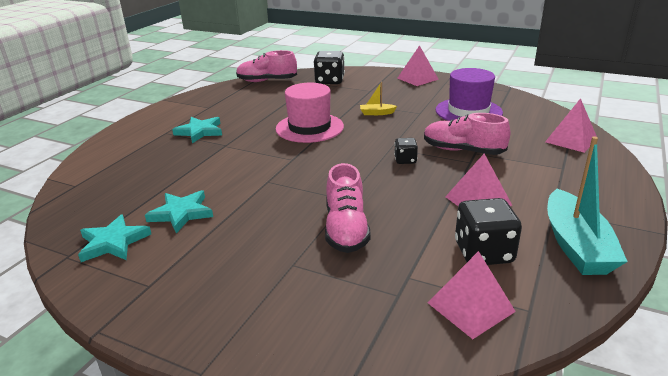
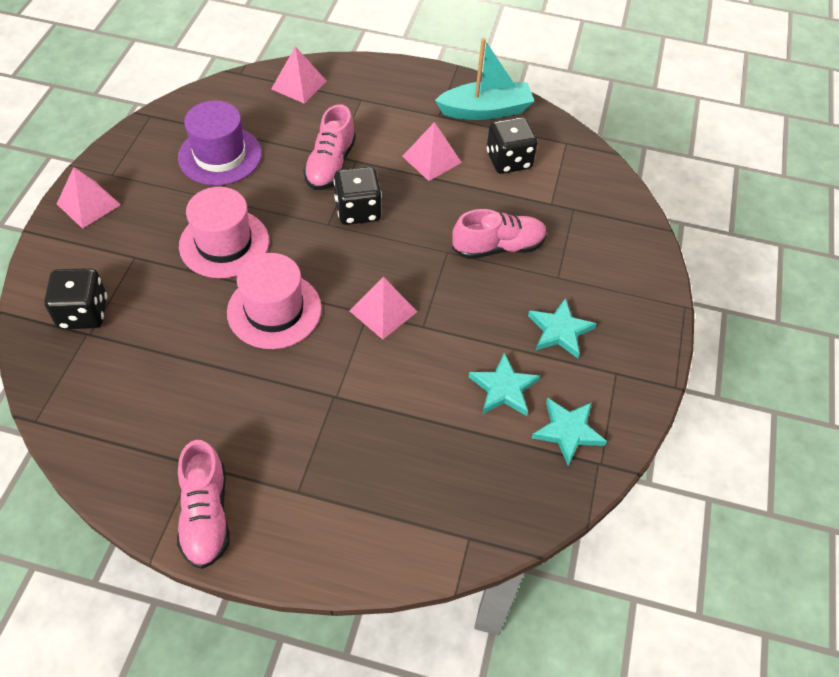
camera: 105 degrees left, 25 degrees up
(200, 132) = (292, 443): turquoise star -> turquoise star (560, 331)
(267, 81) = (70, 407): pink shoe -> pink shoe (206, 515)
(376, 113) = (224, 243): yellow boat -> pink hat
(405, 160) = (358, 210): black dice -> black dice, size x1.83
(470, 307) = (573, 171): pink pyramid -> pink pyramid (383, 311)

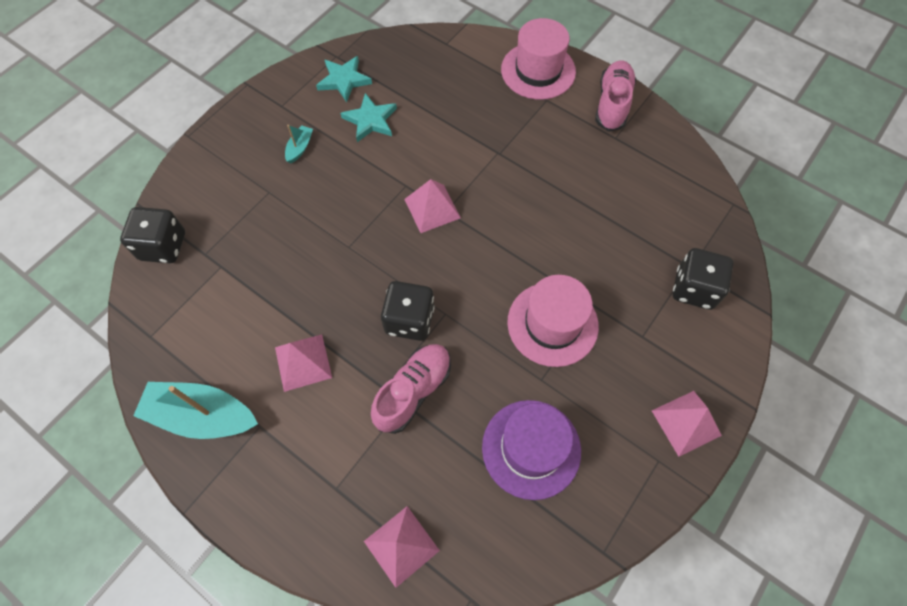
camera: 155 degrees left, 10 degrees up
(274, 310) = (524, 238): pink hat -> pink hat (538, 71)
(498, 247) = (300, 236): pink shoe -> none
(508, 160) = (225, 333): black dice -> black dice (163, 246)
(560, 331) = (300, 148): turquoise star -> turquoise boat

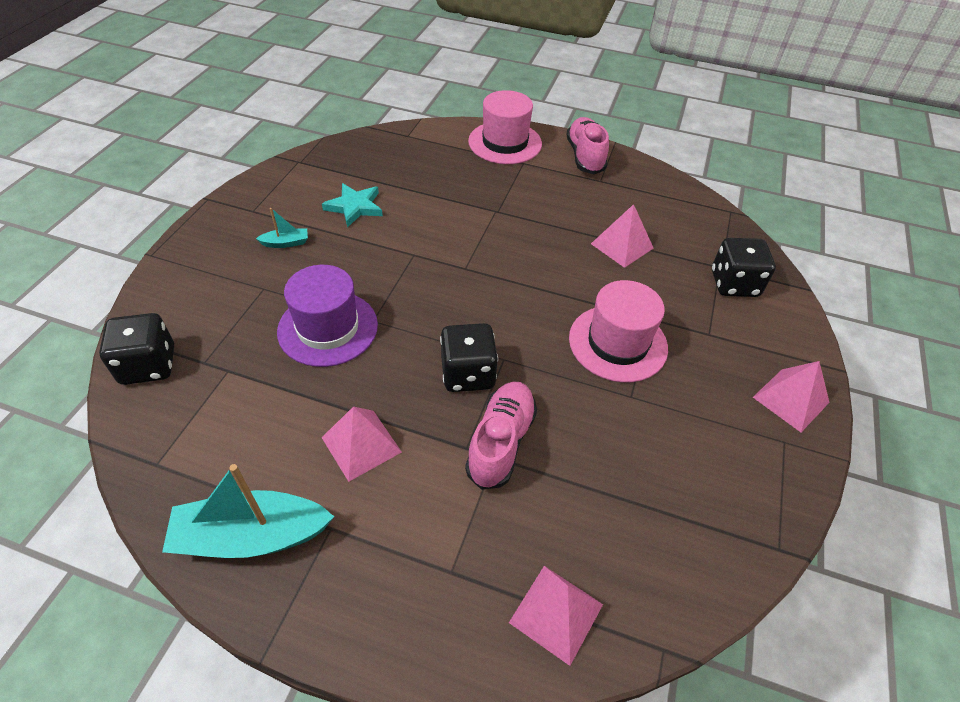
camera: 20 degrees left, 15 degrees down
(300, 148) = (286, 243): turquoise boat -> turquoise boat turned 75 degrees clockwise
(344, 80) = (314, 179): turquoise star -> none
(432, 208) = (450, 268): pink pyramid -> pink pyramid (622, 246)
(531, 448) = (653, 465): purple hat -> purple hat (328, 328)

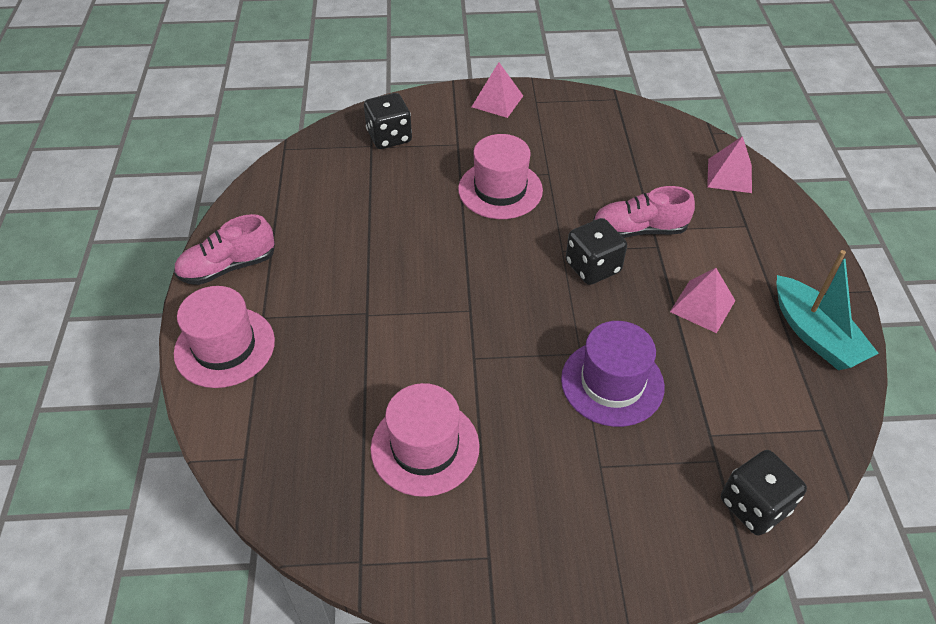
camera: 110 degrees left, 0 degrees up
(286, 243) = (523, 484): turquoise boat -> none
(354, 207) = (425, 447): turquoise star -> pink hat
(622, 246) = (375, 209): pink pyramid -> none

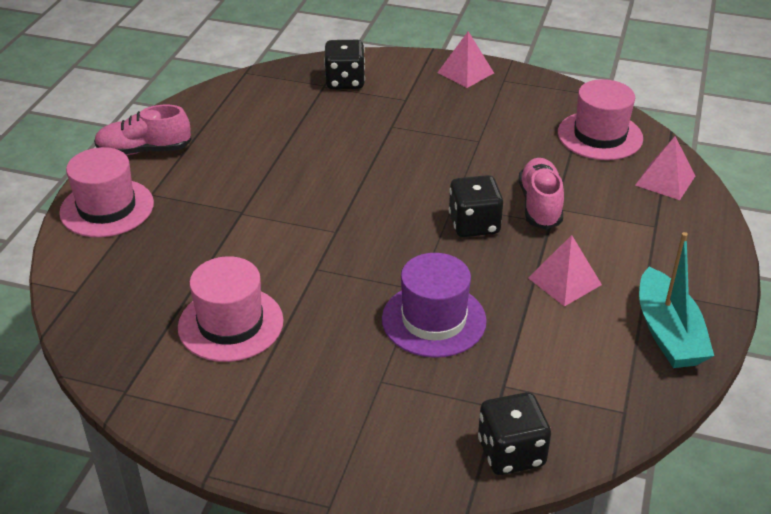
camera: 20 degrees right, 10 degrees down
(500, 190) = (423, 144): pink hat -> pink hat (600, 136)
(639, 230) = (540, 205): pink shoe -> pink shoe turned 75 degrees clockwise

